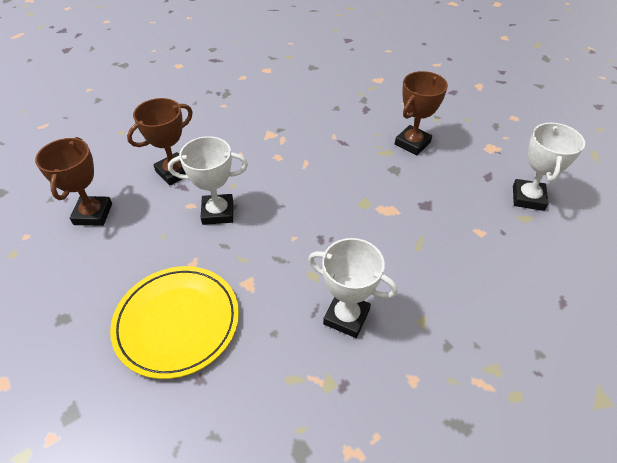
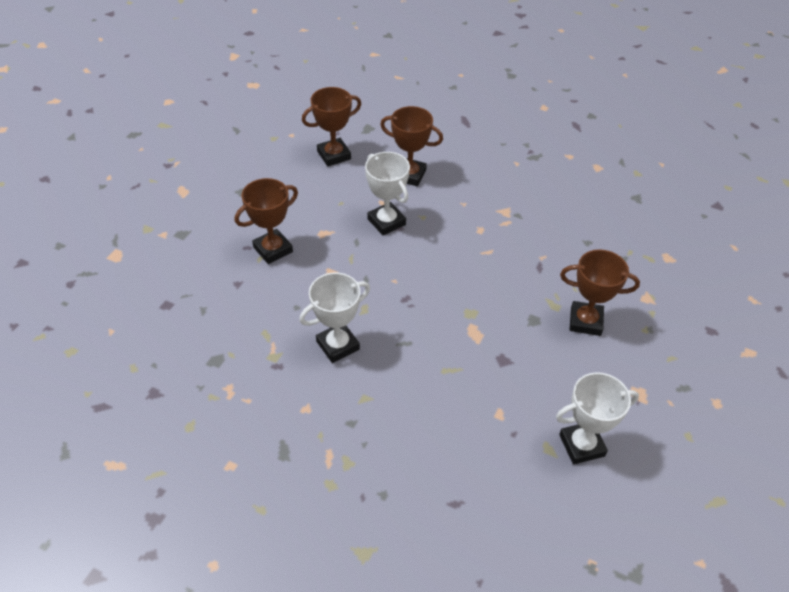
camera: 60 degrees right, 0 degrees up
(177, 322) = (273, 249): yellow plate -> brown trophy
(346, 317) = (338, 345): white trophy -> white trophy turned 60 degrees clockwise

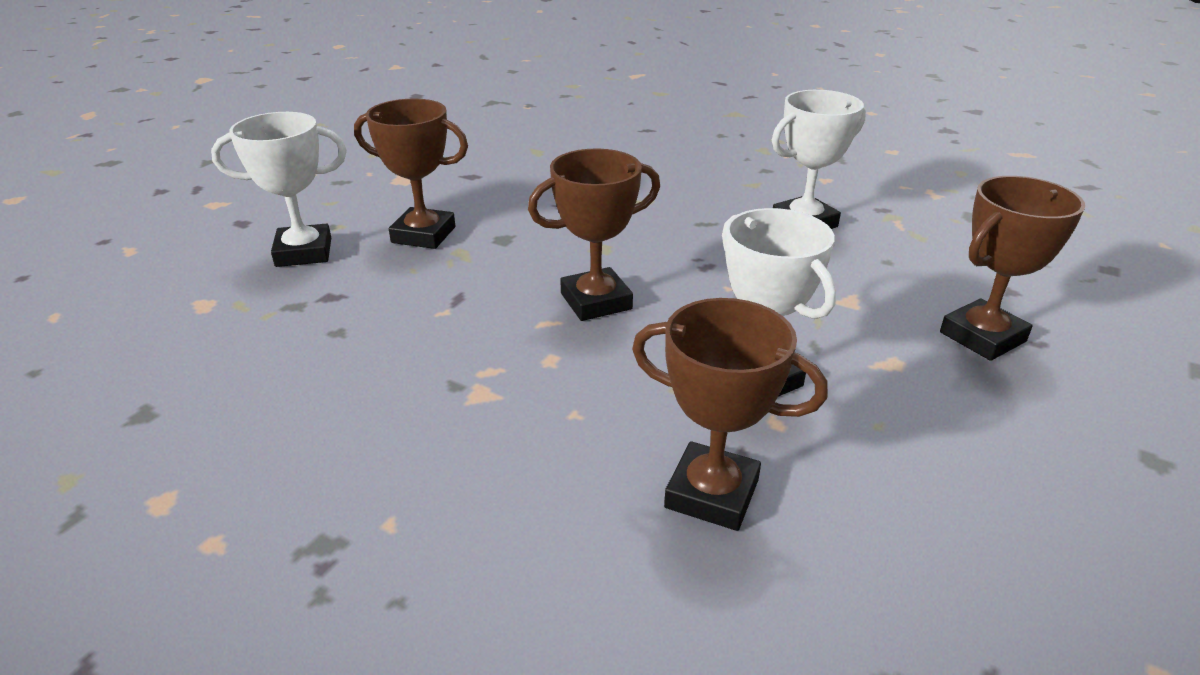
camera: 175 degrees left, 15 degrees down
(334, 155) = (959, 571): brown trophy -> brown trophy (596, 301)
(581, 445) = (499, 152): white trophy -> white trophy (304, 252)

